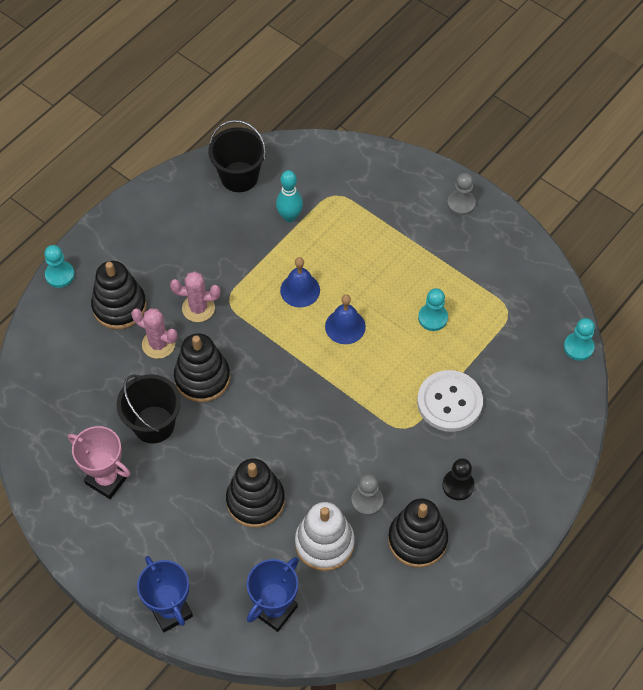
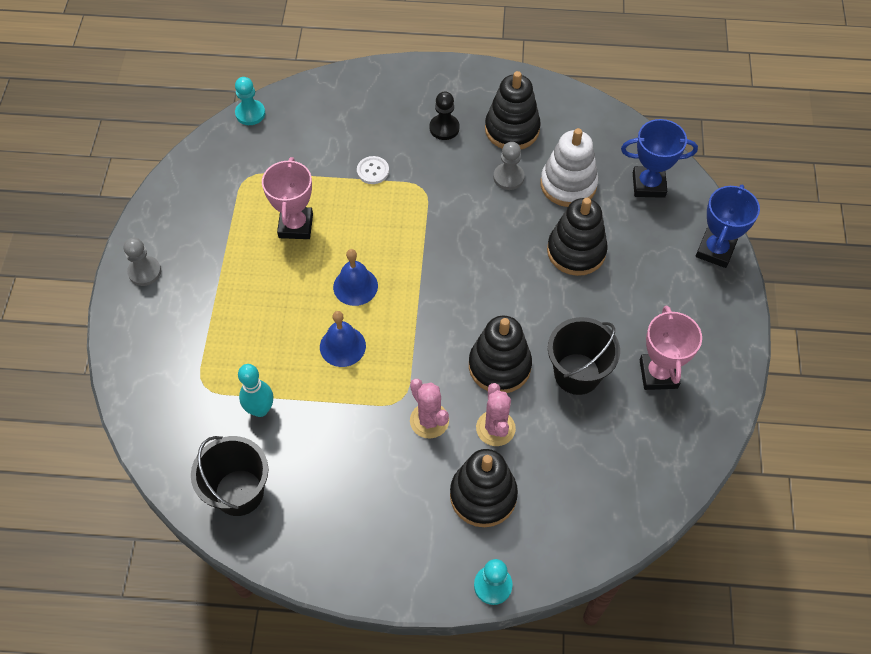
camera: 125 degrees left, 0 degrees up
(433, 318) = (295, 226): turquoise pawn -> pink trophy
(449, 402) = (373, 171): white button -> white button, size x0.50

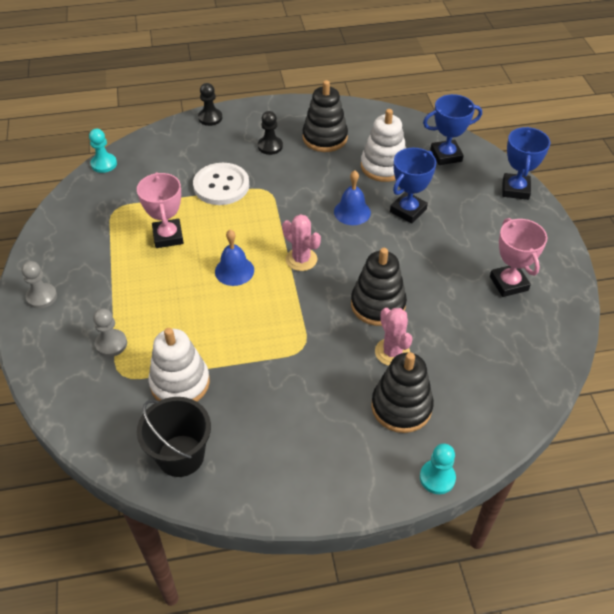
camera: 15 degrees left, 10 degrees down
(260, 409) = (180, 383): turquoise bowling pin -> white stacking toy
(342, 346) = (238, 318): blue bell -> blue bell (352, 212)
(373, 171) = (221, 185): white button -> white button, size x2.02
(386, 73) = (210, 118): none -> black pawn
(429, 420) = (333, 359): pink cactus -> pink cactus (301, 259)
(508, 177) = (334, 170): grey pawn -> grey pawn (111, 344)
(576, 251) = (408, 210): black stacking toy -> blue trophy
(577, 374) = (443, 297): black bucket -> none

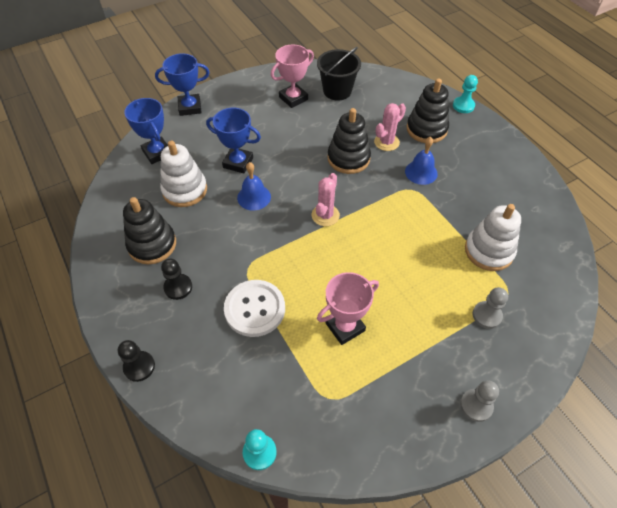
camera: 110 degrees left, 5 degrees up
(181, 455) = (541, 227): black bucket -> black bucket (337, 91)
(234, 271) = (360, 257): blue bell -> blue bell (421, 172)

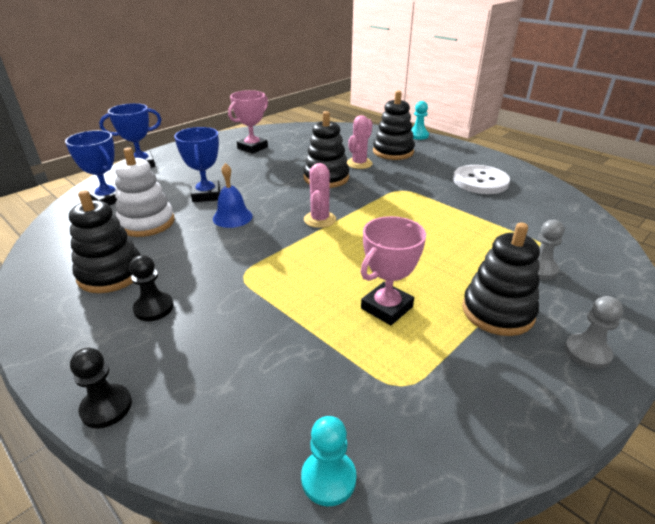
camera: 15 degrees left, 20 degrees down
(238, 163) = (206, 195): blue trophy -> blue trophy turned 75 degrees clockwise
(255, 309) = (264, 311): white button -> white button (480, 181)
(337, 91) = (295, 139): black bucket -> none
(421, 172) = (404, 178): blue bell -> none
(428, 351) = (497, 312): none -> black stacking toy
(489, 251) = (505, 220): white stacking toy -> none

